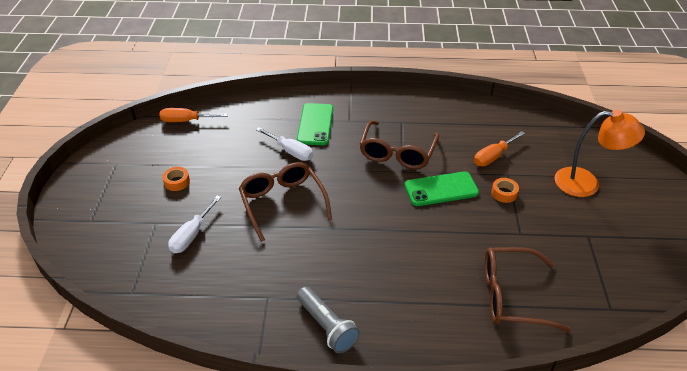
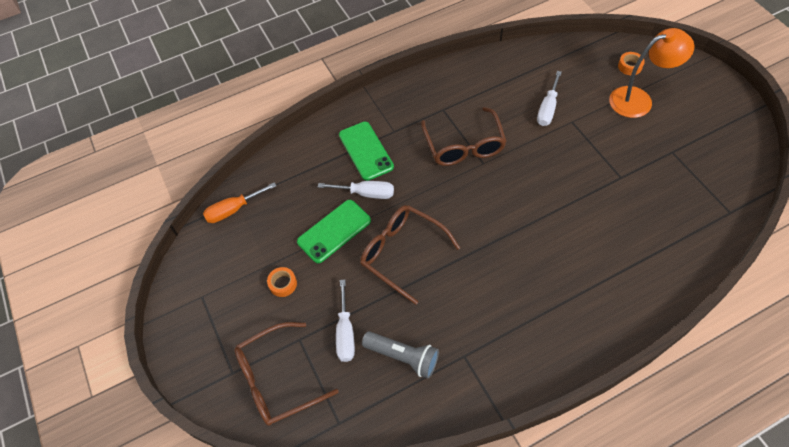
camera: 25 degrees left, 15 degrees up
(327, 326) = (533, 354): grey flashlight -> grey flashlight (403, 357)
(441, 189) = (528, 165): green phone -> green phone (334, 231)
(493, 156) = (547, 108): orange screwdriver -> white screwdriver
(504, 193) = (582, 143): orange tape -> orange tape (630, 66)
(511, 296) = (653, 241): brown glasses -> brown glasses (277, 380)

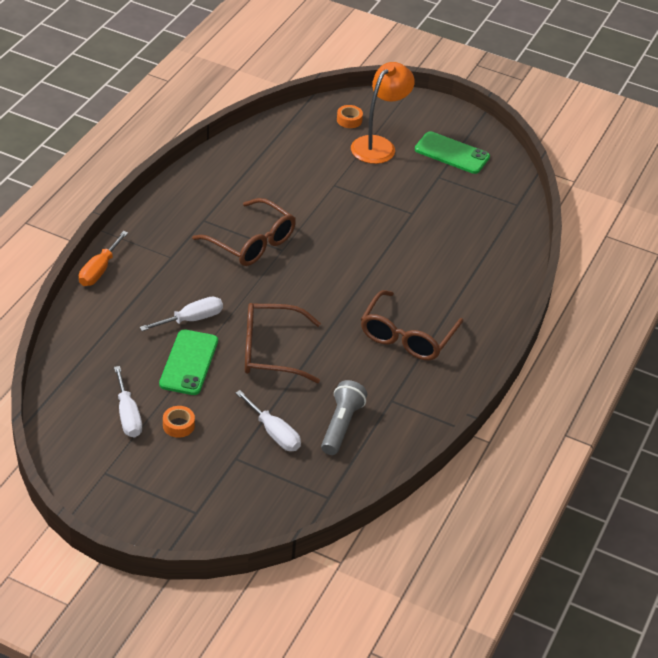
camera: 45 degrees left, 15 degrees down
(233, 210) = (65, 390): orange screwdriver -> orange screwdriver (99, 270)
(277, 380) = (244, 496): brown glasses -> brown glasses (407, 336)
(365, 151) = (157, 285): green phone -> green phone (452, 153)
(403, 357) = (341, 425): grey flashlight -> grey flashlight turned 60 degrees counterclockwise
(547, 108) = (303, 182): white screwdriver -> white screwdriver (128, 415)

